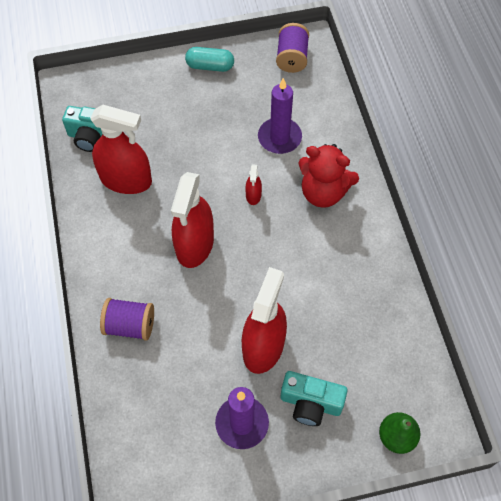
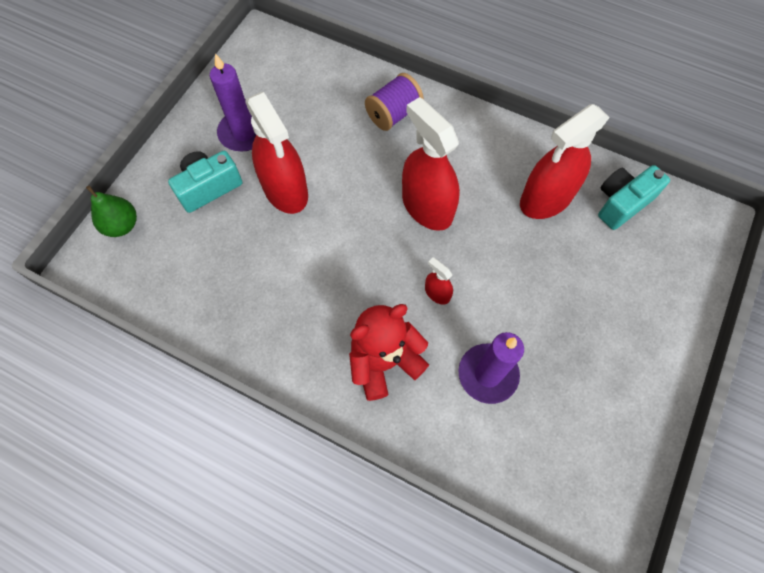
camera: 130 degrees right, 5 degrees up
(210, 66) = (648, 379): turquoise capsule -> none
(292, 58) = (597, 486): purple spool -> none

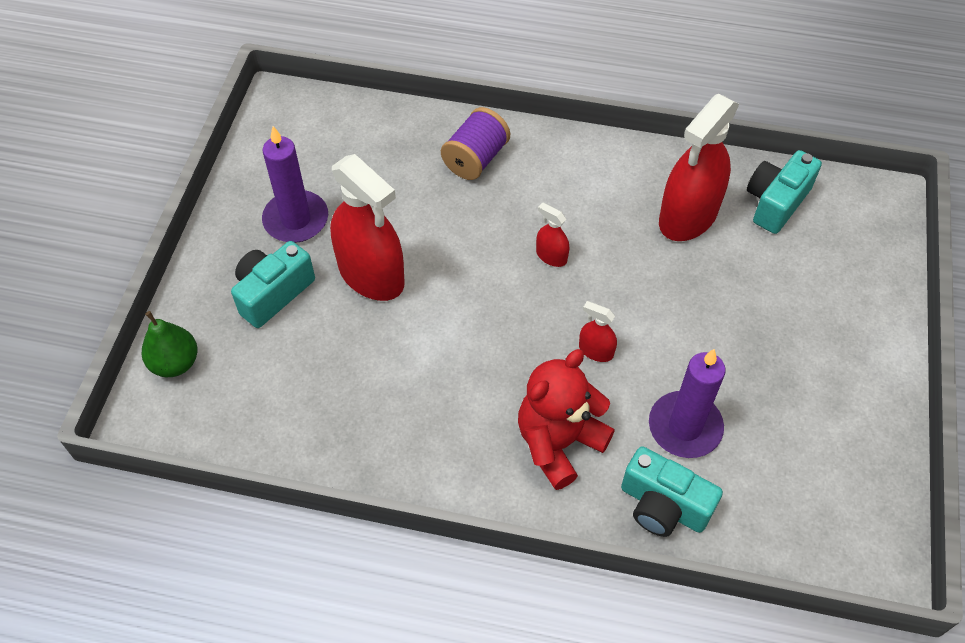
camera: 15 degrees left, 10 degrees down
(427, 207) = (551, 256): red spray bottle -> red spray bottle, size x0.44
(449, 435) = (663, 506): none -> turquoise camera

